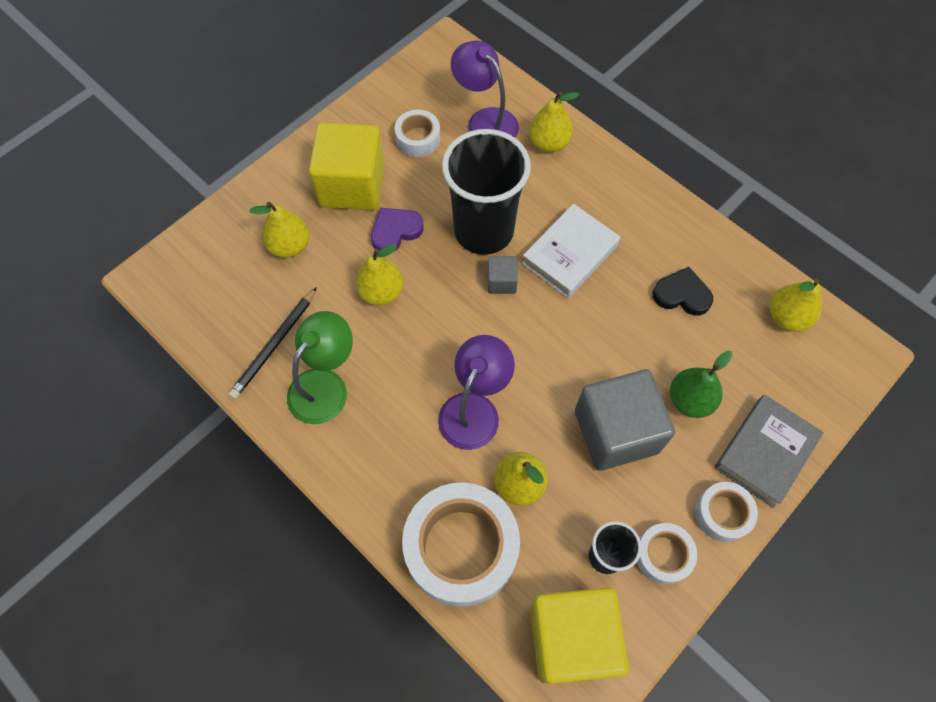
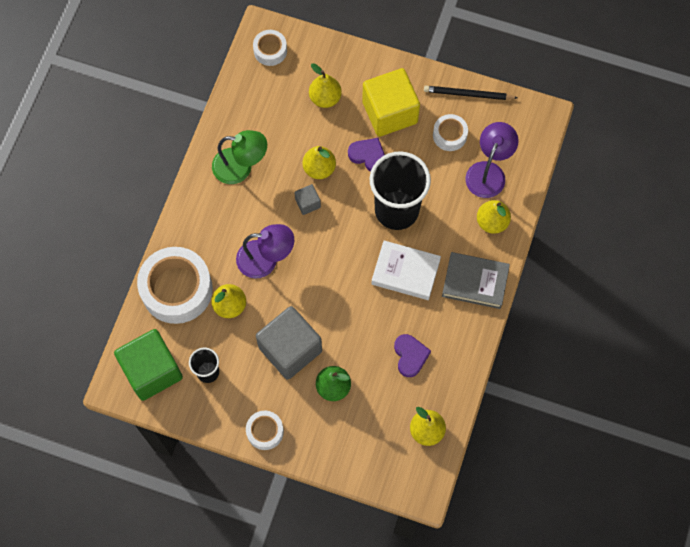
camera: 65 degrees right, 5 degrees up
(274, 345) = (253, 125): black pencil -> black pencil (468, 94)
(501, 282) = (363, 238): grey cube -> grey cube (307, 203)
(571, 639) = (152, 371): yellow cube -> green cube
(663, 555) = (223, 405): white tape -> white tape (270, 50)
(682, 295) = (410, 356): black heart -> purple heart
(765, 452) = (318, 445): grey book -> grey book (475, 282)

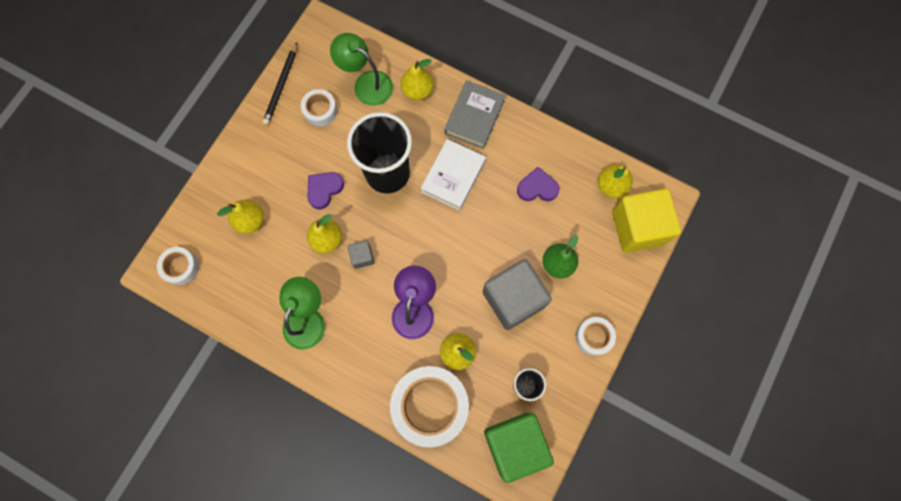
camera: 80 degrees left, 5 degrees up
(390, 112) = (282, 161): yellow cube -> yellow cube (638, 227)
(488, 172) = (366, 83): purple lamp -> green lamp

